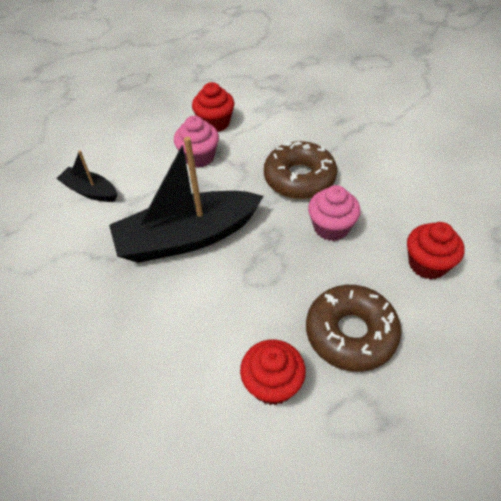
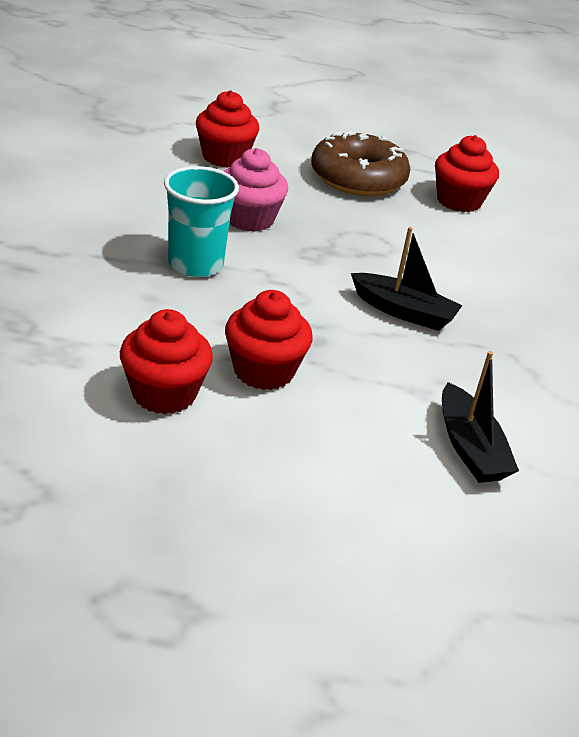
camera: 140 degrees left, 15 degrees down
(187, 237) = (403, 312): black boat -> black boat, size x0.50
(199, 157) = (263, 371): pink cupcake -> red cupcake
(299, 178) = (195, 264): brown donut -> turquoise cup

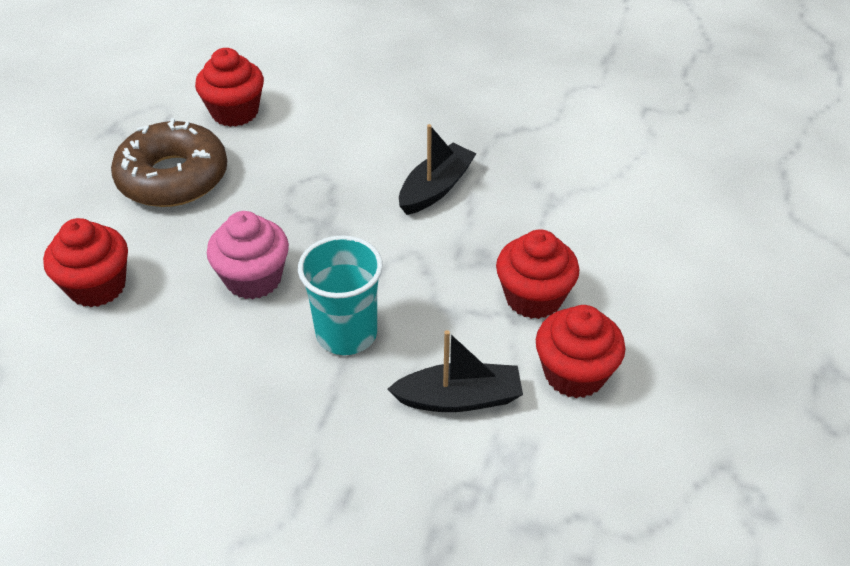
camera: 75 degrees left, 10 degrees up
(470, 447) = (622, 185): black boat -> black boat (459, 398)

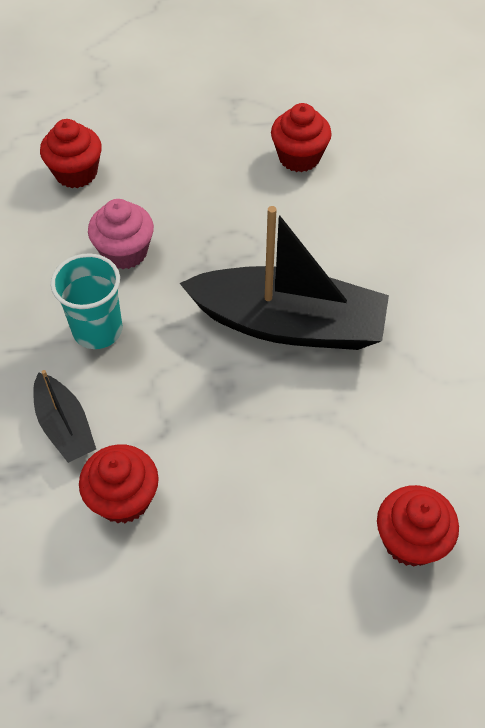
camera: 65 degrees right, 10 degrees up
(173, 177) = (203, 158): brown donut -> none
(435, 188) = (288, 324): black boat -> black boat, size x2.01
(533, 297) = (195, 441): red cupcake -> red cupcake (410, 540)

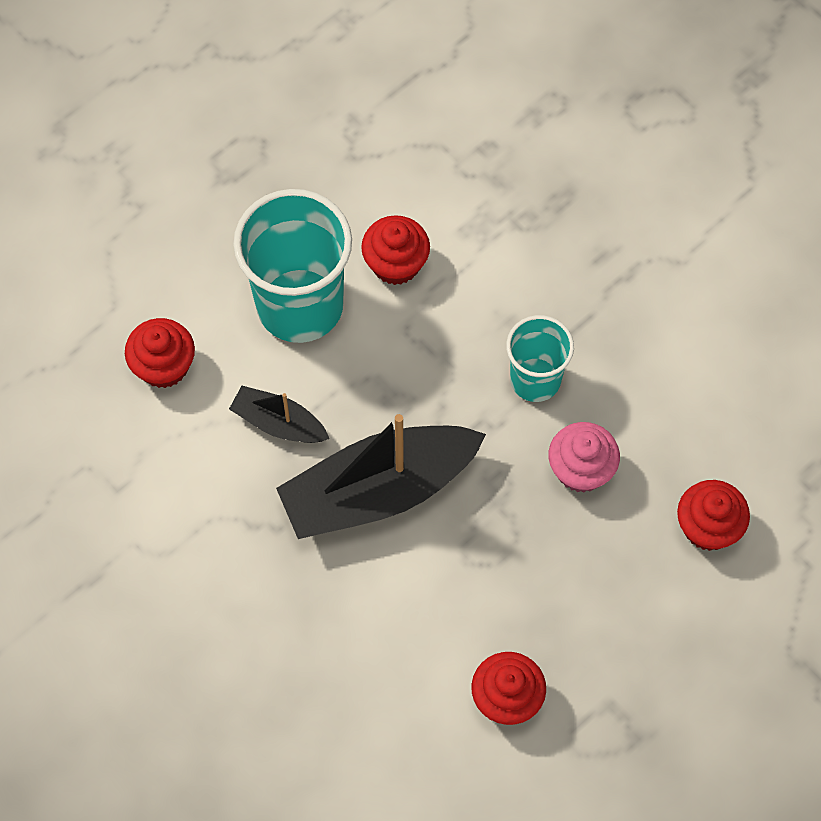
camera: 145 degrees right, 10 degrees up
(65, 426) = (487, 286): black boat -> black boat (279, 423)
(241, 516) = (300, 305): none -> turquoise cup

